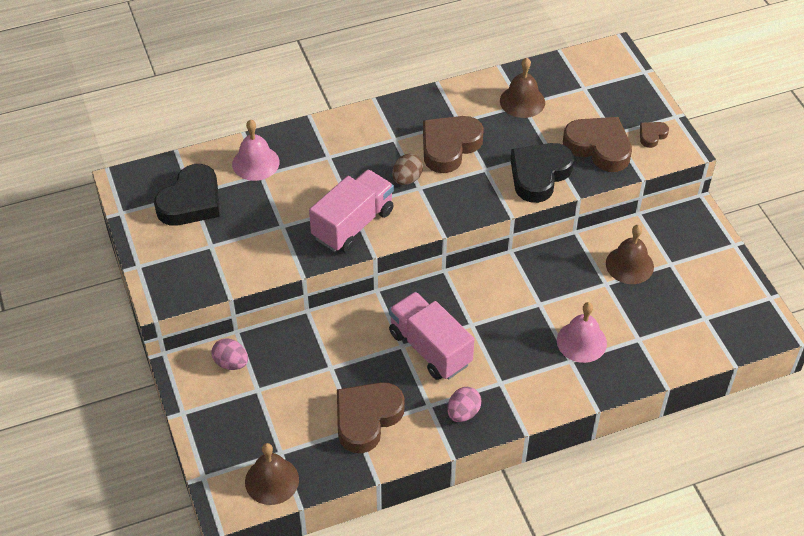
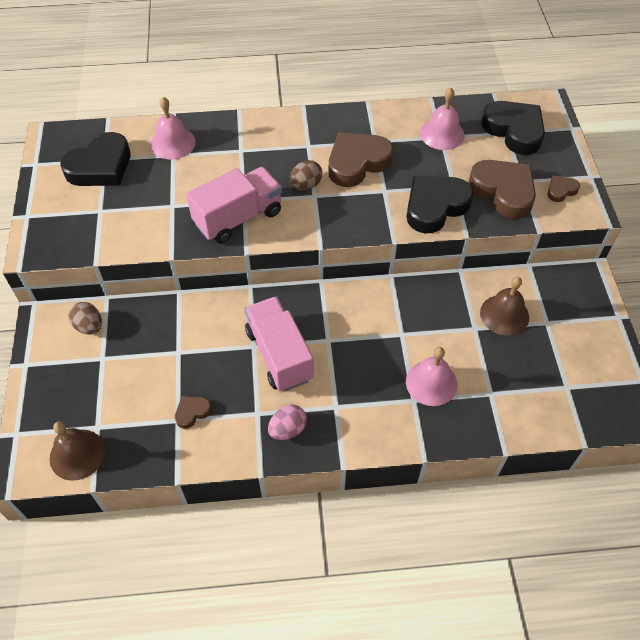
camera: 15 degrees right, 5 degrees up
(231, 363) = (89, 326): pink egg -> brown egg
(367, 418) = (192, 412): brown heart -> brown heart, size x0.47
(522, 101) = (442, 134): brown bell -> pink bell
(590, 84) = (514, 130): none -> black heart

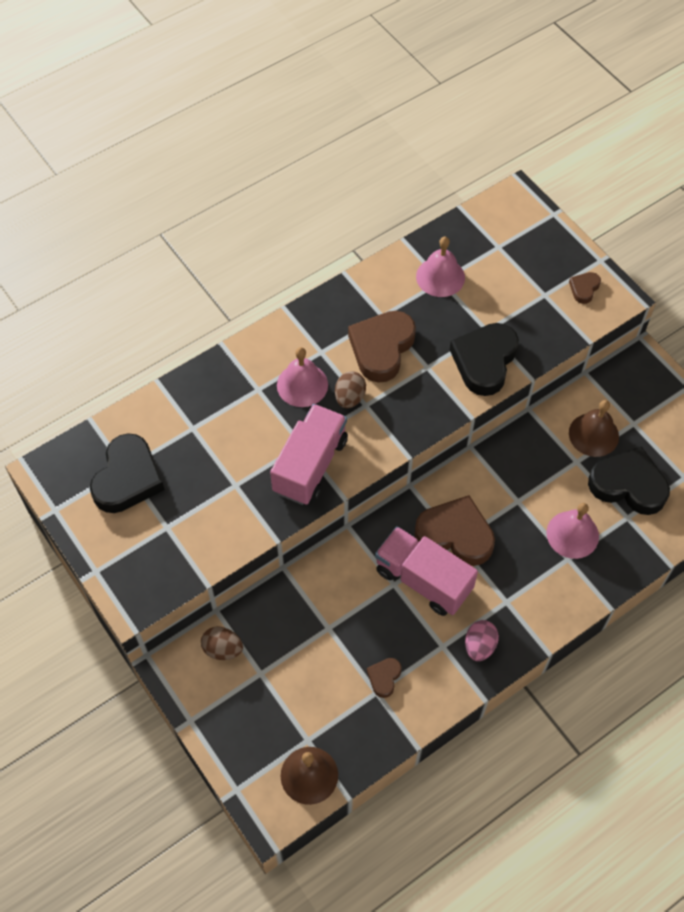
camera: 30 degrees left, 5 degrees up
(173, 143) = (182, 415): pink bell -> pink bell (302, 385)
(503, 191) = (535, 314): brown heart -> brown heart (455, 534)
(514, 130) = (504, 241): black heart -> black heart (628, 485)

